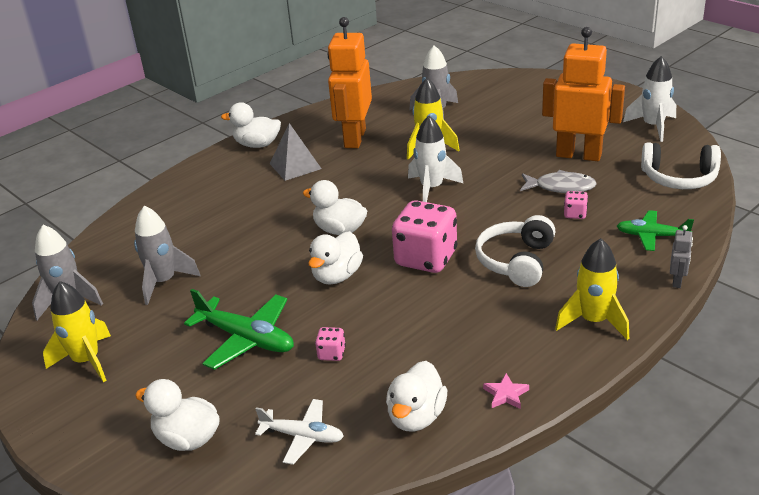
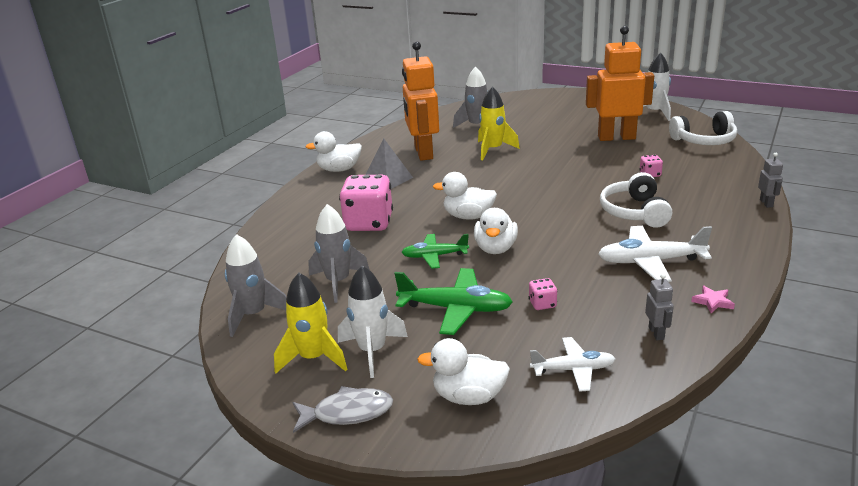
camera: 20 degrees left, 5 degrees down
(416, 417) = (656, 333): white duck -> grey robot
(426, 258) = (560, 223): pink dice -> pink dice (369, 223)
(432, 188) = (520, 176): white rocket -> white rocket (372, 351)
(481, 329) = (650, 261): none -> white plane
(561, 187) = (622, 159): grey fish -> grey fish (347, 413)
(593, 321) = (731, 240): yellow rocket -> none
(651, 236) = (720, 179): green plane -> green plane (434, 256)

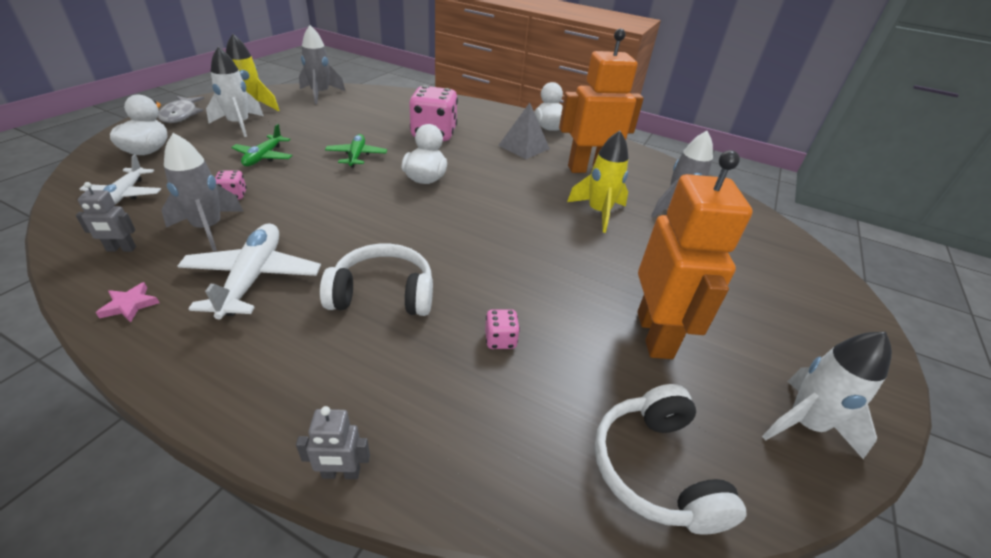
camera: 85 degrees right, 10 degrees up
(338, 282) = (342, 119): grey rocket -> grey rocket (208, 228)
(456, 309) = (263, 157): green plane -> green plane, size x0.65
(495, 248) = (351, 185): white duck -> none

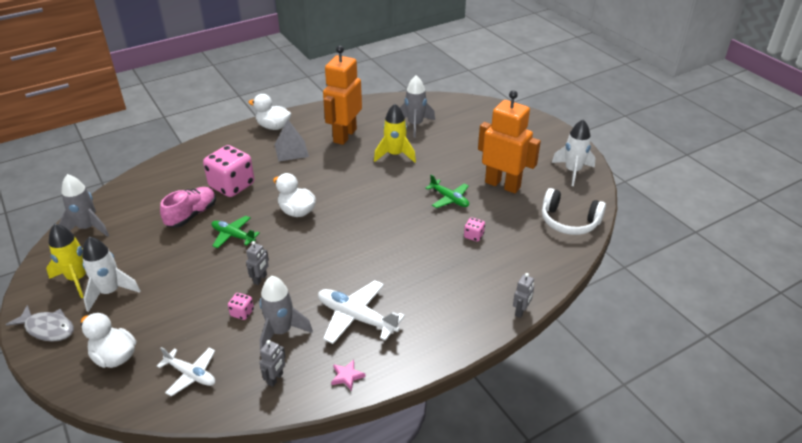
camera: 55 degrees left, 0 degrees up
(263, 157) = (190, 287): green plane -> green plane (449, 199)
(295, 190) = (260, 279): none -> grey robot
(372, 128) = (192, 215): none -> pink shoe
(383, 294) = (410, 266): white headphones -> none

